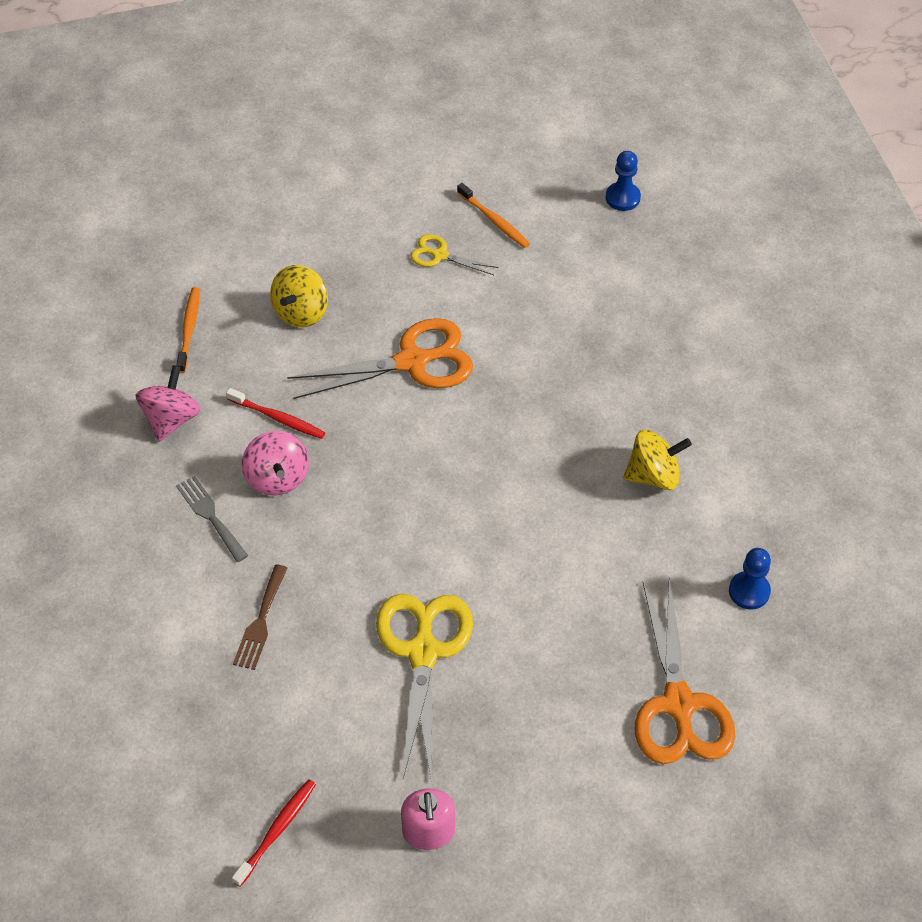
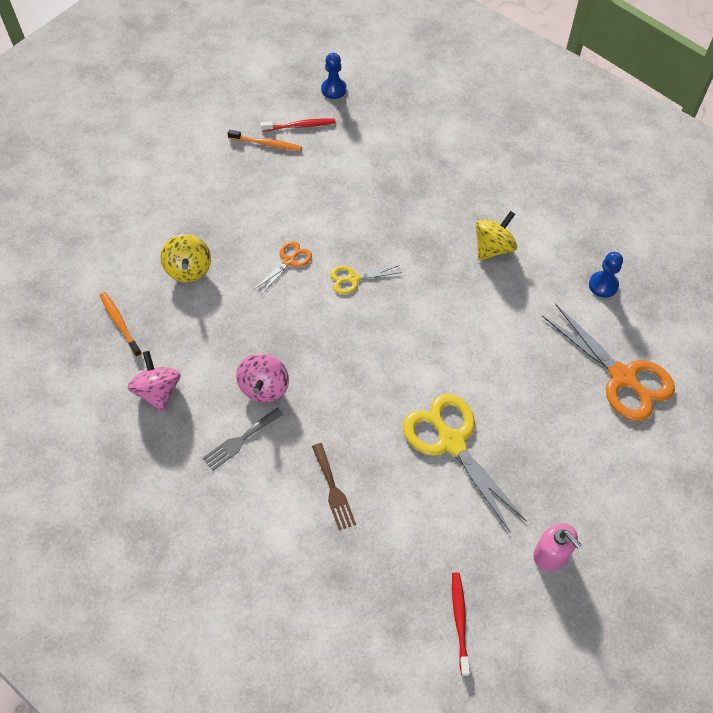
camera: 35 degrees left, 5 degrees up
(210, 516) = (240, 440): grey fork -> grey fork turned 60 degrees counterclockwise
(277, 478) = (264, 387): pink spinning top -> pink spinning top turned 60 degrees clockwise
(278, 418) = (232, 348): red toothbrush -> red toothbrush (300, 126)
(412, 362) = (289, 261): orange scissors -> orange scissors, size x0.51
(440, 255) = (250, 184): yellow scissors -> yellow scissors (353, 279)

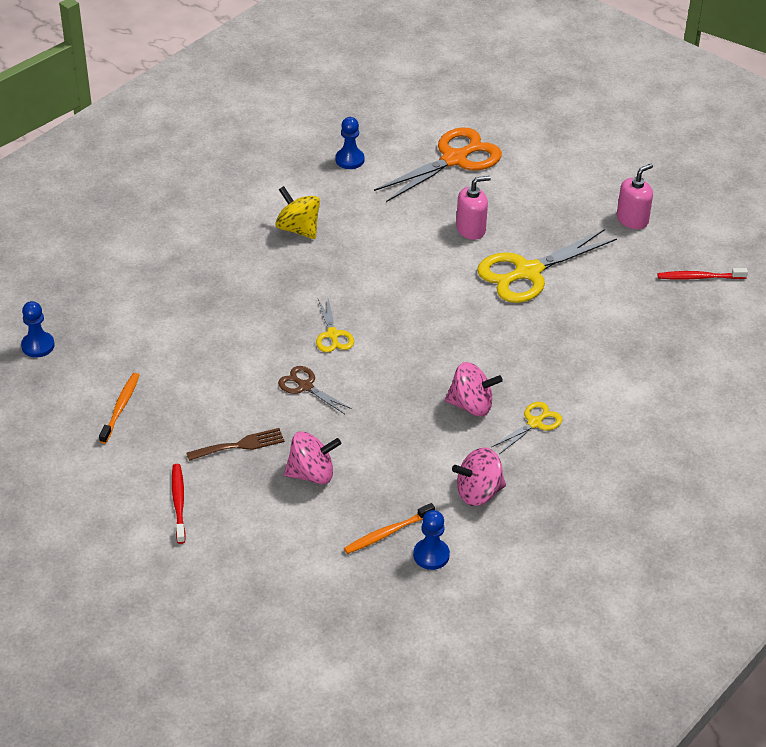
camera: 90 degrees left, 15 degrees down
(92, 355) = (431, 555): none -> blue pawn
(189, 269) = (312, 474): yellow spinning top -> pink spinning top
(240, 440) = (535, 423): grey fork -> yellow scissors
(289, 261) = (305, 386): orange scissors -> brown scissors
(300, 126) = (95, 376): red toothbrush -> red toothbrush (178, 502)
(333, 490) = (584, 354): brown fork -> brown fork (240, 445)
(512, 391) = (471, 229): none -> pink soap dispenser

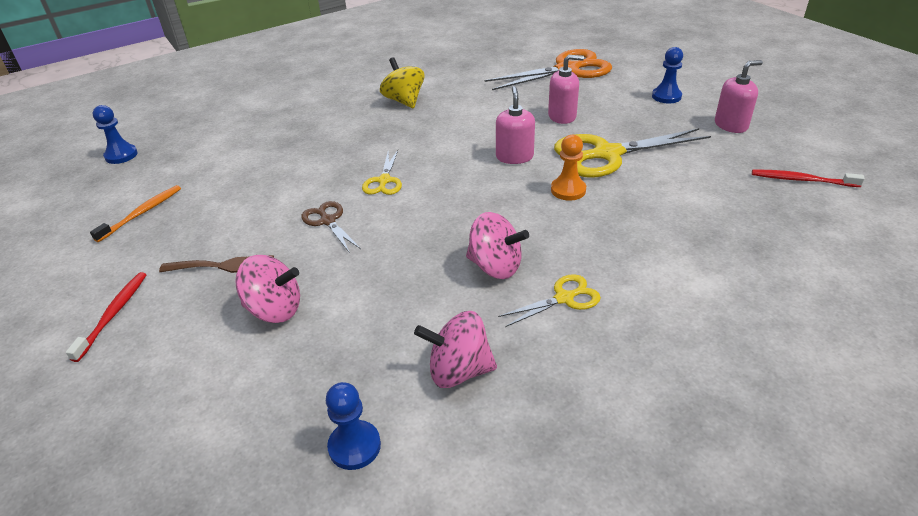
camera: 20 degrees right, 5 degrees down
(349, 160) = (476, 63): blue pawn -> blue pawn (666, 96)
(387, 533) = (315, 401): orange toothbrush -> none
(443, 288) = (514, 157): none -> pink soap dispenser
(505, 319) = (568, 190): none -> orange pawn

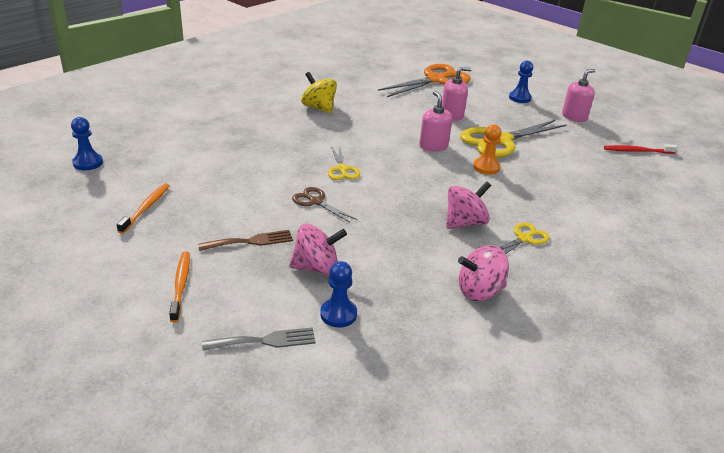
camera: 20 degrees left, 5 degrees down
(114, 314) = (181, 285): red toothbrush -> orange toothbrush
(154, 403) = (265, 341): none -> grey fork
(354, 446) = (437, 346): blue pawn -> blue pawn (338, 314)
(495, 266) = (464, 223): pink spinning top -> pink spinning top turned 45 degrees counterclockwise

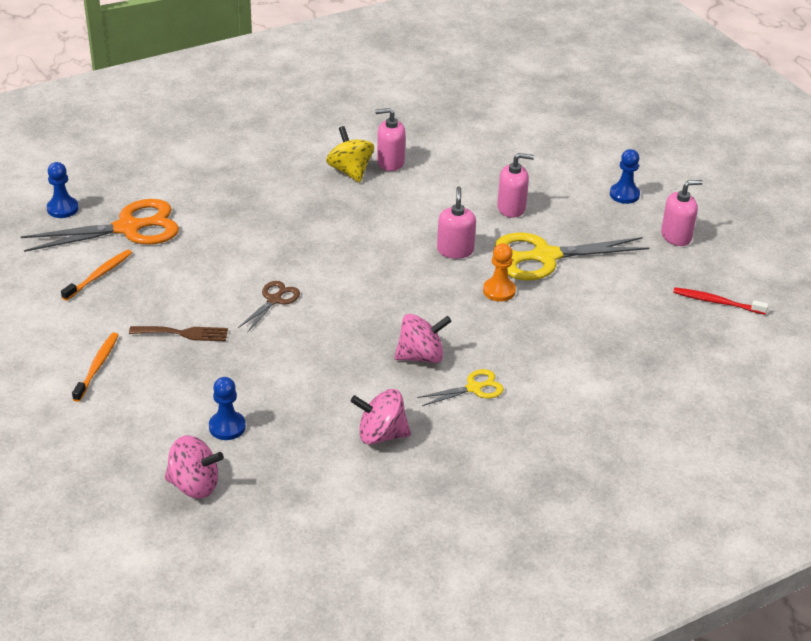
camera: 20 degrees right, 5 degrees up
(265, 341) = (147, 437): grey fork -> none
(316, 202) = (274, 300): brown scissors -> brown scissors turned 60 degrees clockwise
(316, 267) = (233, 375): pink spinning top -> pink spinning top (194, 485)
(342, 169) = (327, 264): yellow scissors -> none
(345, 99) = (390, 162): none -> pink soap dispenser
(436, 80) = (530, 148): orange scissors -> orange scissors (128, 228)

